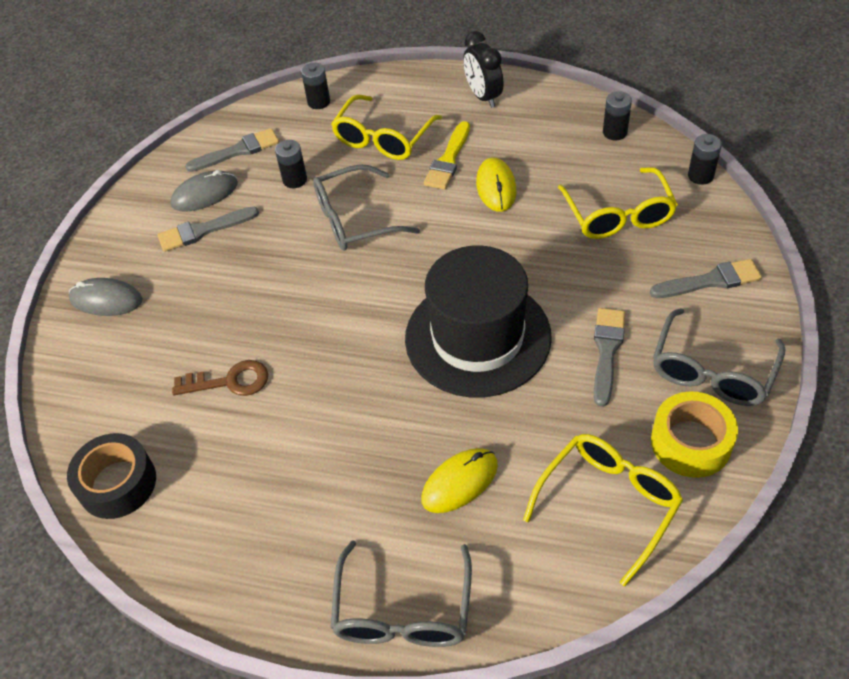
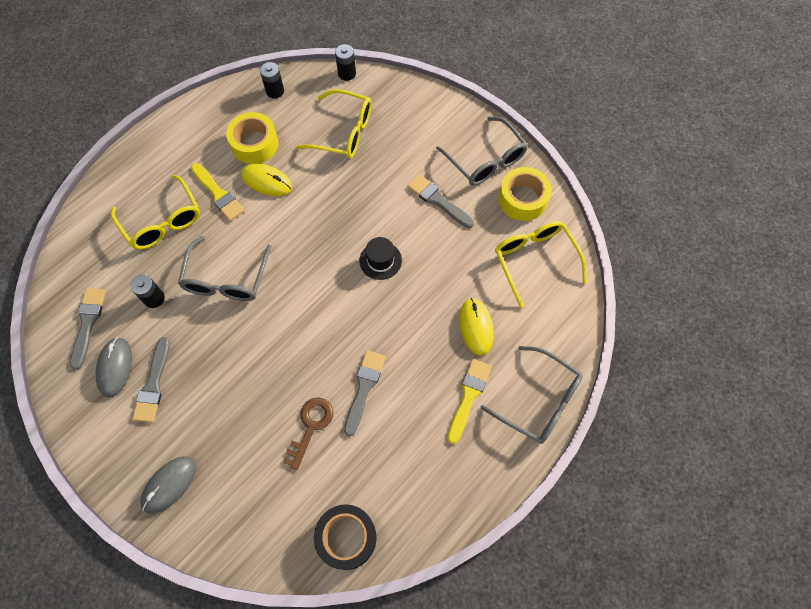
camera: 65 degrees left, 15 degrees up
(319, 102) = (84, 243): black battery -> none
(358, 522) = (468, 397): none -> yellow brush
(477, 337) = (380, 260): black hat -> black hat, size x0.41
(483, 96) = (176, 140): black clock -> none
(533, 153) = (254, 144): none -> yellow tape
(710, 281) = (426, 120): grey brush -> grey brush (364, 388)

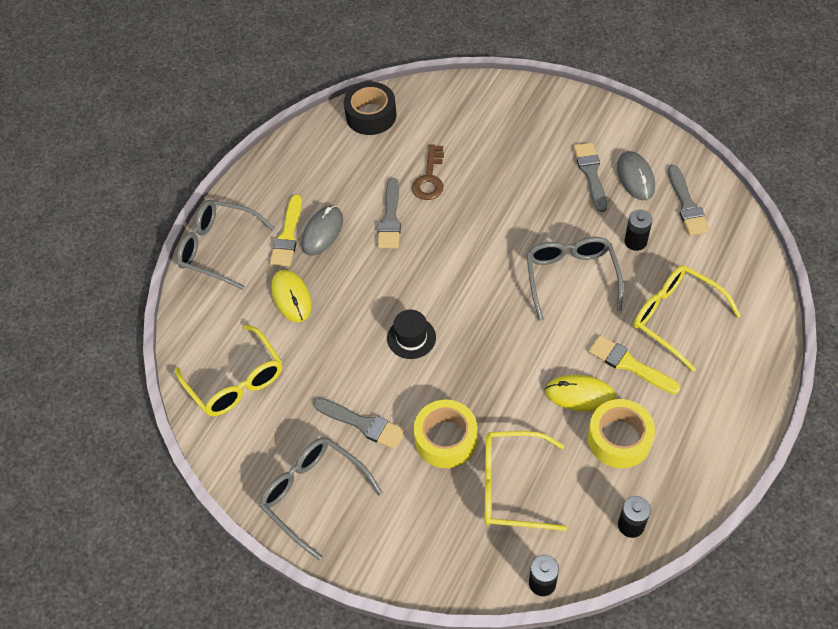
camera: 170 degrees right, 10 degrees down
(169, 484) = (534, 112): grey mouse -> grey mouse (322, 232)
(522, 199) = (259, 452): yellow tape -> yellow tape (446, 439)

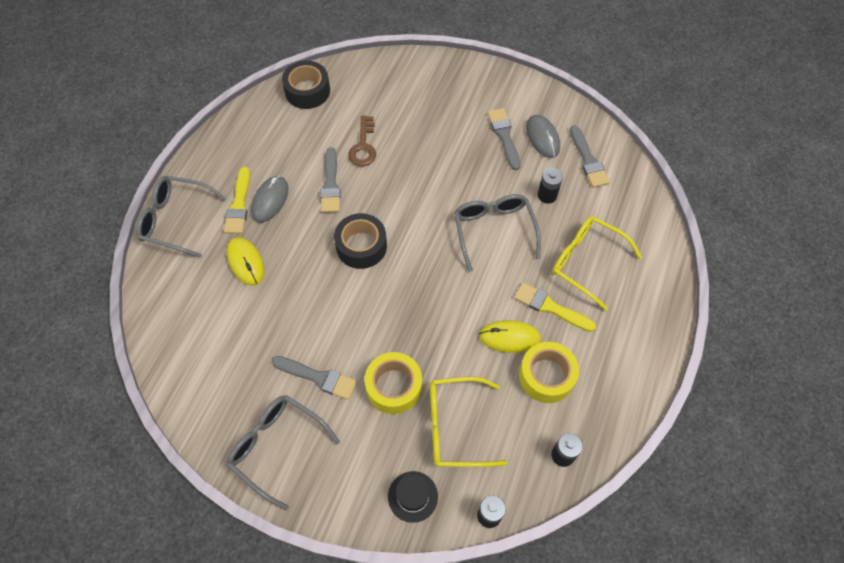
camera: 10 degrees left, 5 degrees up
(236, 381) = (199, 345): yellow glasses -> none
(411, 338) = (356, 294): black hat -> black hat (413, 496)
(420, 287) = (361, 246): none -> black tape

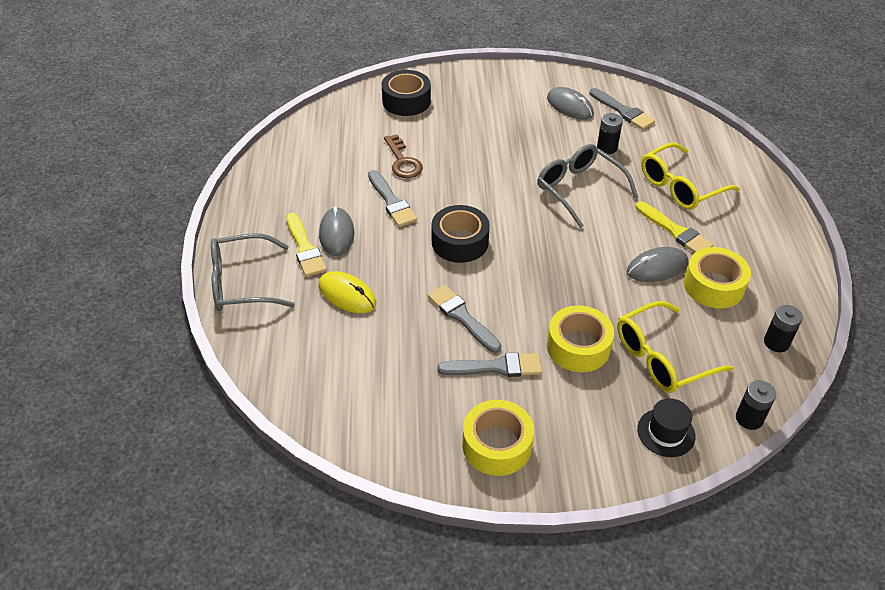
camera: 25 degrees left, 15 degrees down
(277, 447) = (497, 445): grey glasses -> yellow tape
(307, 91) = (312, 134): black tape -> black tape (406, 101)
(504, 136) = (533, 115): grey brush -> grey brush (462, 317)
(509, 337) = (657, 267): yellow mouse -> grey mouse
(550, 307) = (675, 231): yellow brush -> yellow brush turned 135 degrees counterclockwise
(586, 262) = (680, 186): yellow glasses -> yellow glasses turned 45 degrees counterclockwise

